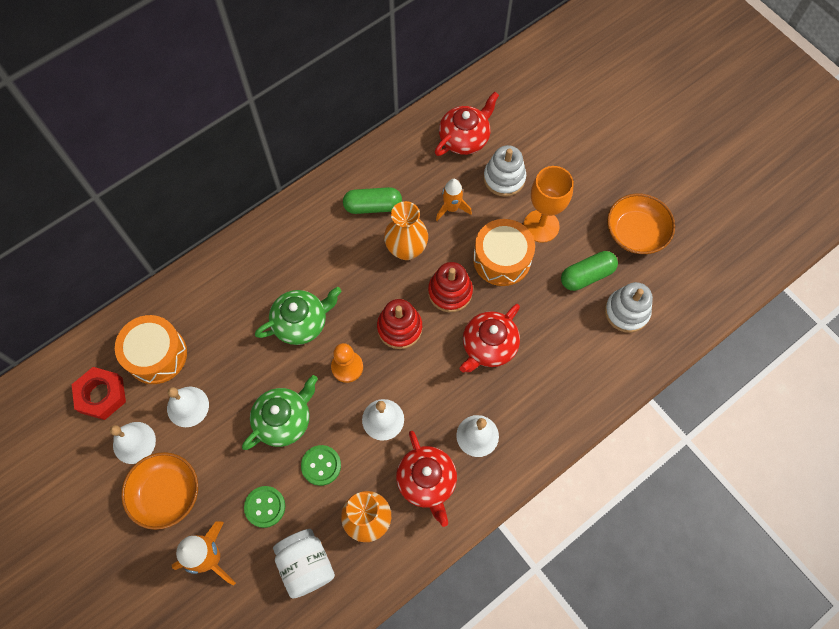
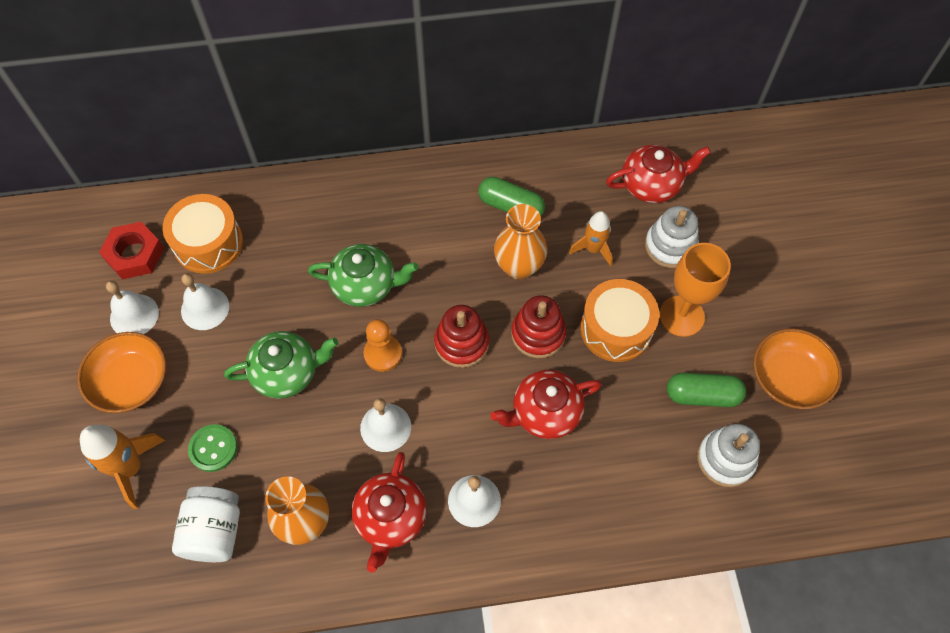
camera: 30 degrees right, 5 degrees down
(321, 465) = (294, 439): green button -> none

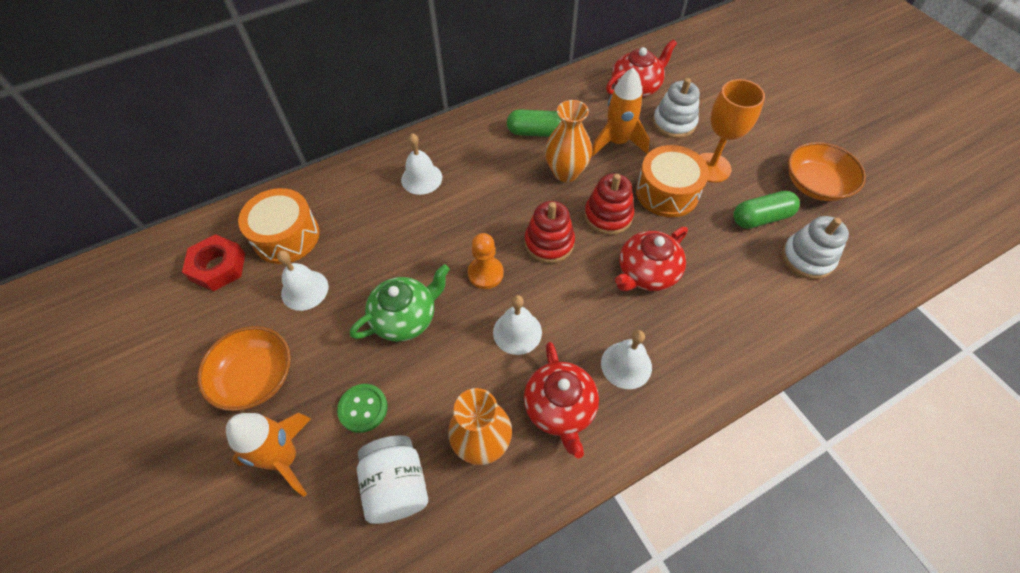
camera: 20 degrees left, 5 degrees down
(134, 315) = (237, 318): white bell -> white bell (421, 178)
(365, 285) = (444, 225): green teapot -> none
(593, 249) = (617, 142): orange rocket -> orange rocket, size x1.51

